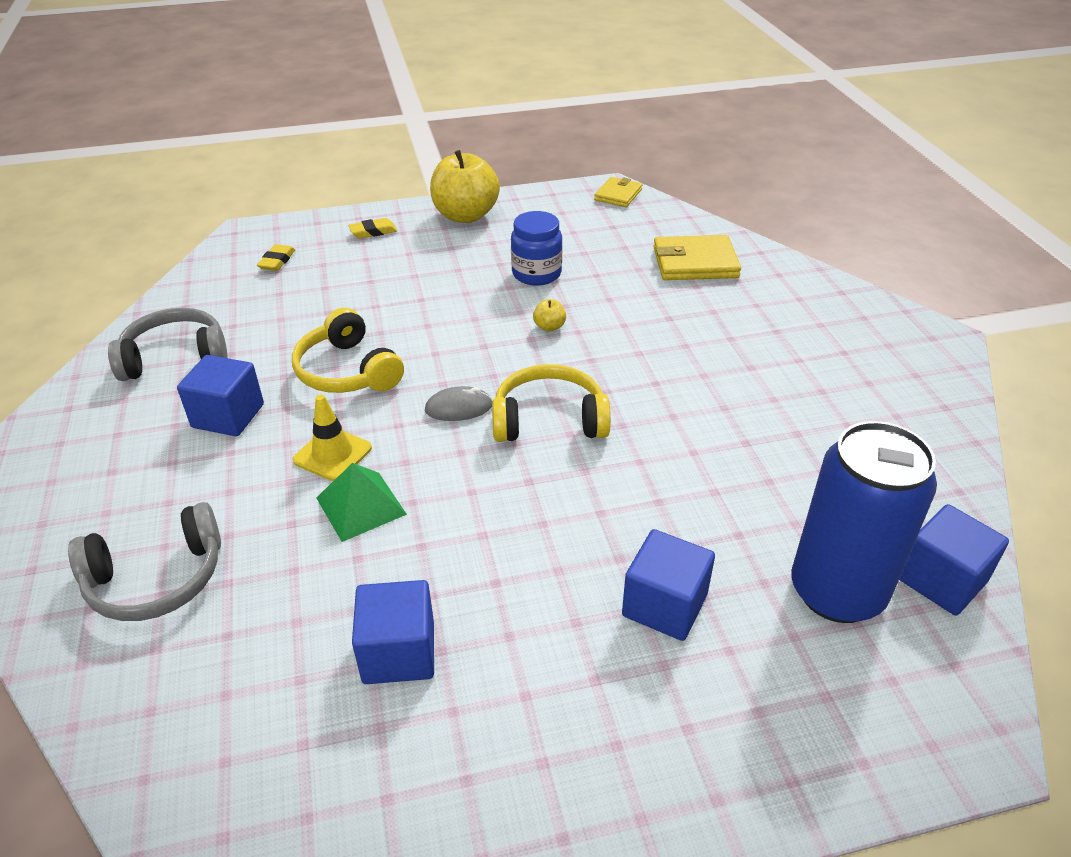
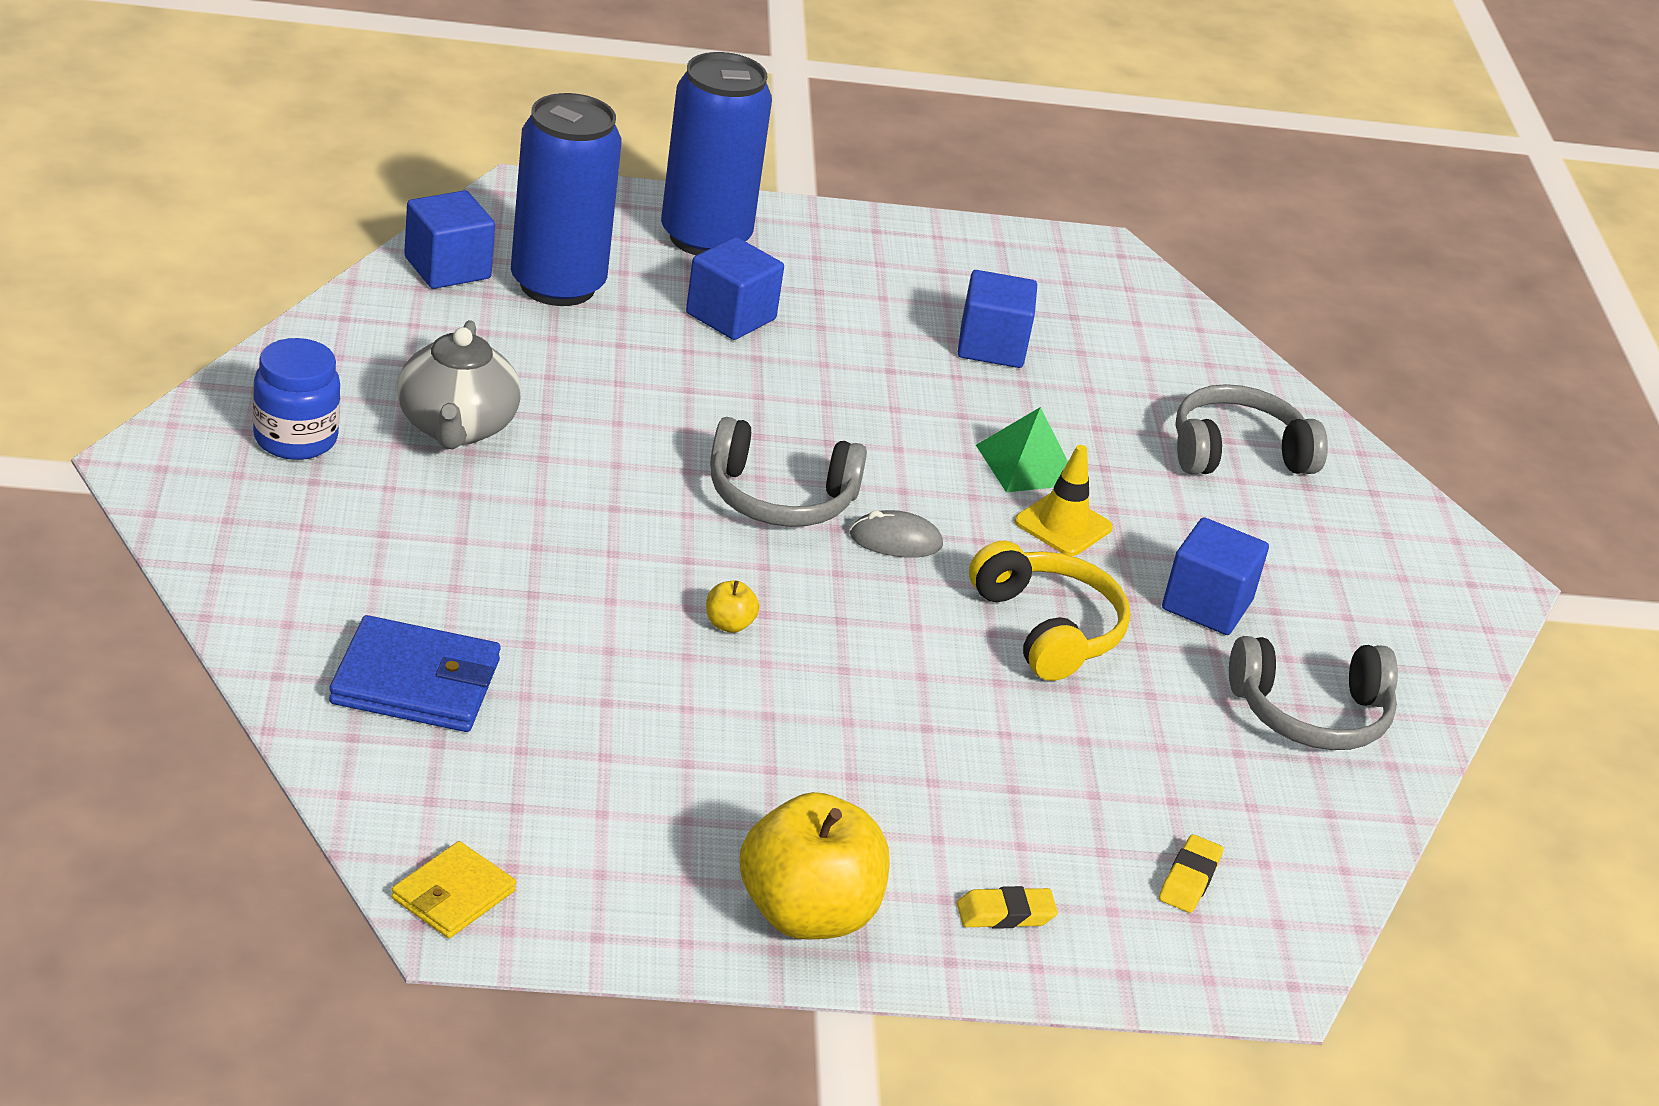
camera: 175 degrees left, 5 degrees down
(536, 274) = (712, 729): blue jar -> blue jar (295, 439)
(549, 420) = (780, 498): yellow headphones -> grey headphones
(695, 263) = (415, 682): yellow wallet -> blue wallet
(748, 731) = (705, 238): none -> blue can
(796, 414) = (456, 427): none -> grey teapot

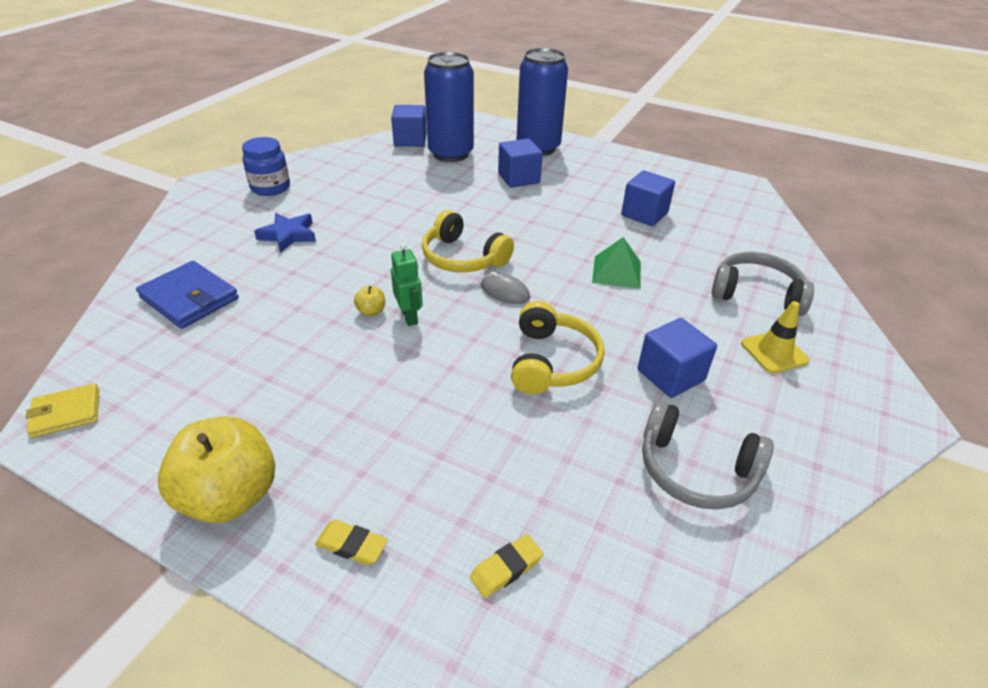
camera: 35 degrees right, 5 degrees up
(446, 528) = (288, 235): none -> blue star
(456, 427) = (343, 197): grey teapot -> none
(780, 498) = (463, 258): grey headphones -> yellow headphones
(793, 617) = (409, 316): none -> green robot
(1063, 525) = (612, 307): yellow traffic cone -> yellow traffic cone (774, 352)

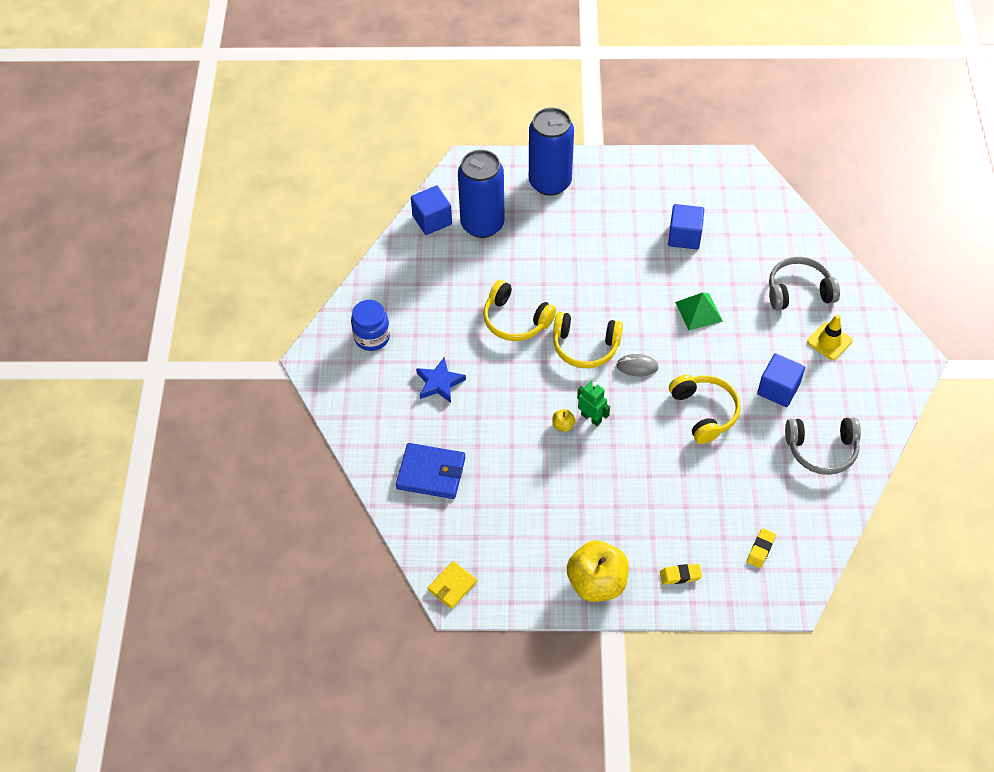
camera: 25 degrees left, 15 degrees up
(413, 217) = (515, 320): none -> yellow headphones
(519, 178) = (562, 233): blue cube -> none

